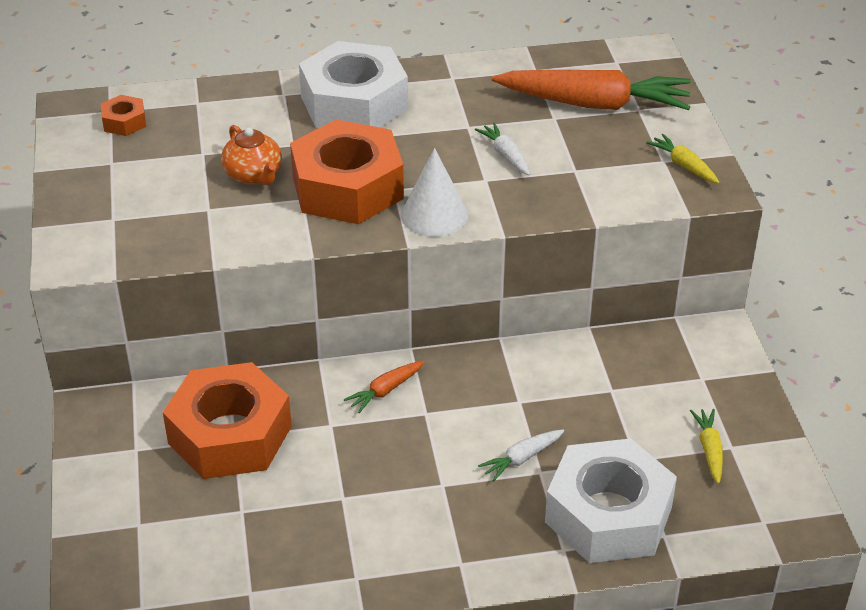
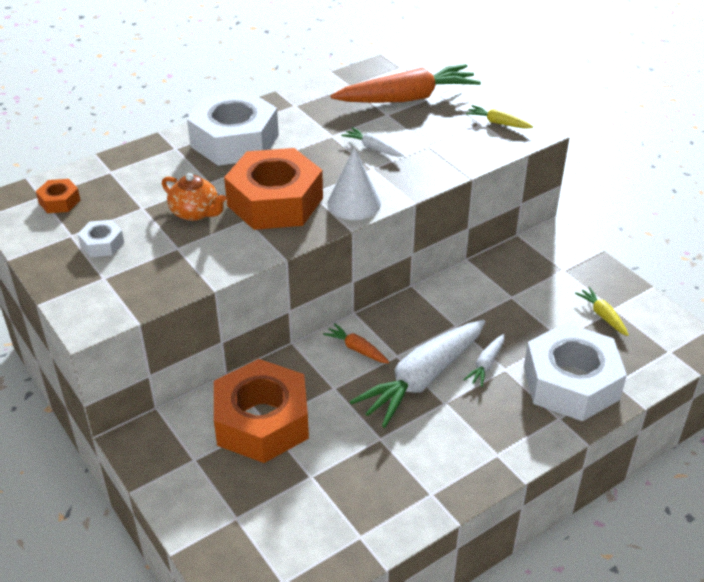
camera: 25 degrees left, 0 degrees up
(135, 182) = (102, 244): none -> white nut
(385, 391) = (357, 349): orange carrot -> orange carrot turned 105 degrees clockwise
(435, 449) = (422, 379): none -> white carrot

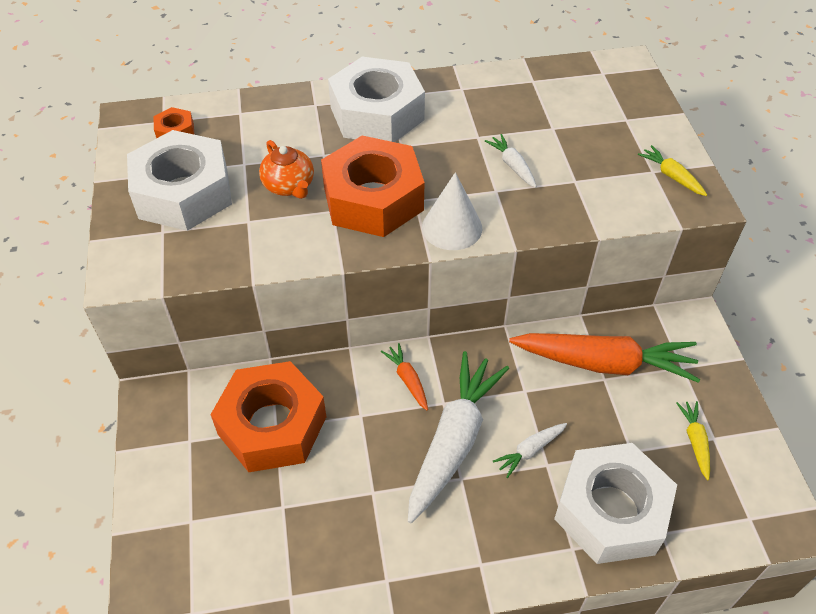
camera: 25 degrees right, 10 degrees up
(102, 244) = (184, 193): white nut -> white nut, size x2.34
(407, 98) = (586, 114): orange carrot -> orange carrot (604, 363)
(422, 379) = (453, 441): white carrot -> white carrot turned 135 degrees clockwise

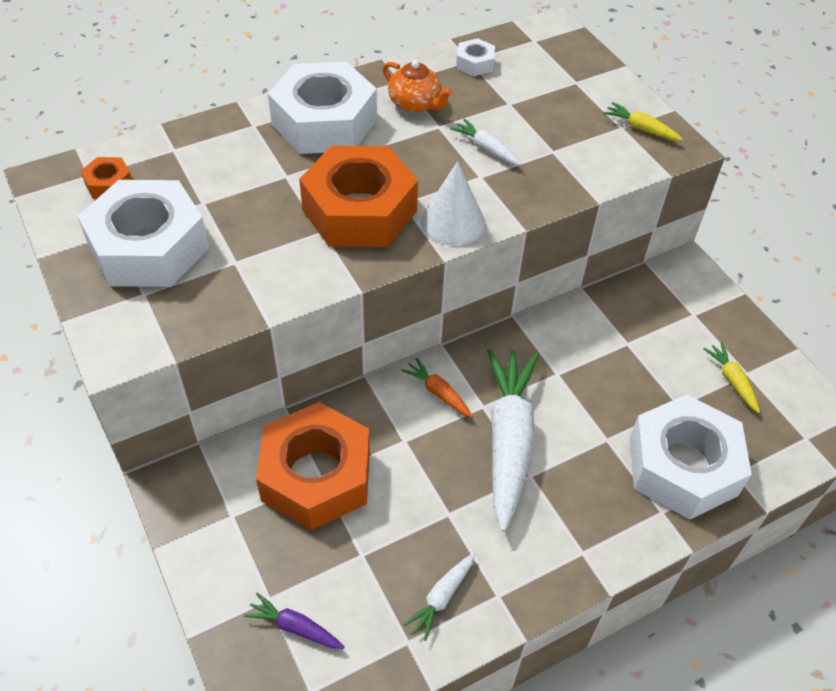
camera: 20 degrees left, 0 degrees up
(201, 553) = (295, 627): none -> purple carrot
(289, 186) = (264, 216): orange teapot -> orange teapot (415, 104)
(530, 450) = (585, 430): white carrot -> white carrot (441, 597)
(536, 85) = (475, 63): none -> white nut
(604, 363) = (621, 328): orange carrot -> none

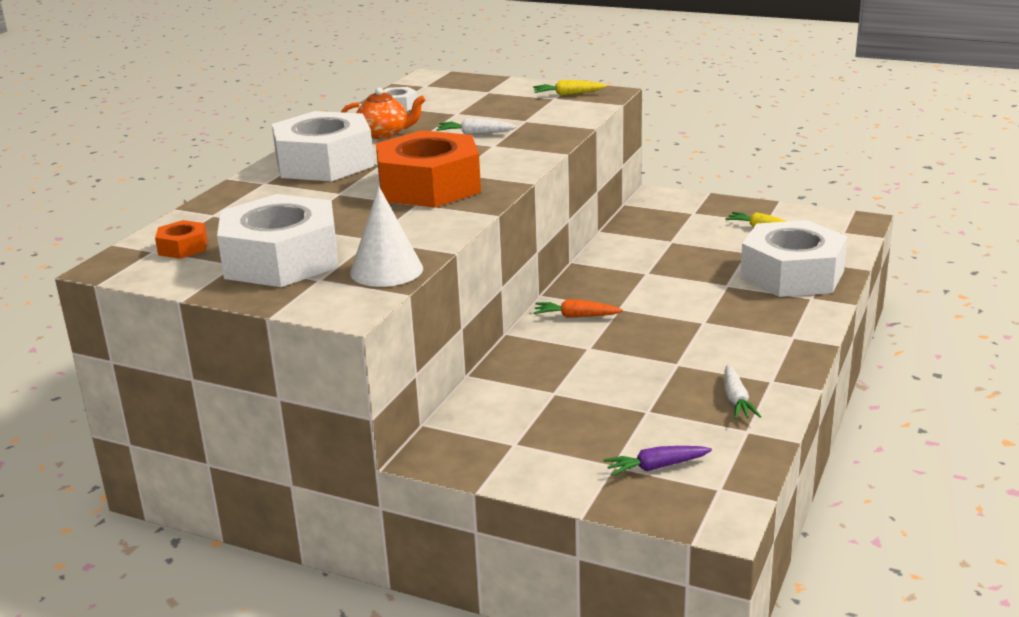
camera: 35 degrees left, 25 degrees down
(316, 475) = (549, 393): orange nut -> none
(453, 222) = (509, 167): white cone -> white cone (386, 270)
(508, 441) = (663, 314): white carrot -> none

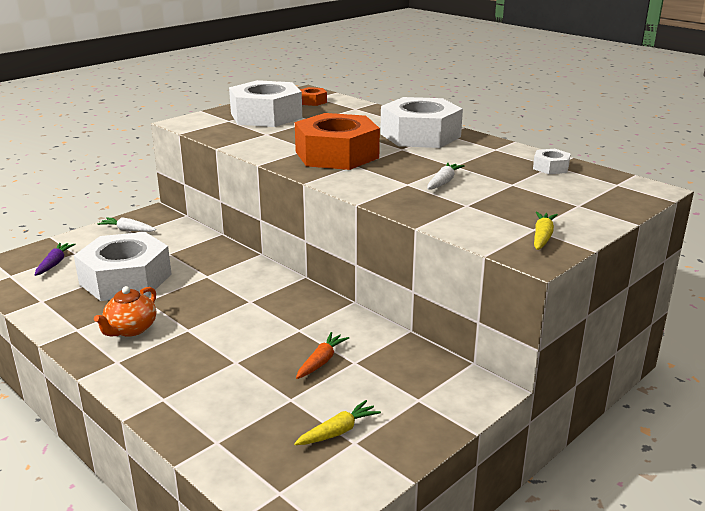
camera: 110 degrees right, 0 degrees up
(384, 134) = (472, 156): orange teapot -> orange teapot (130, 329)
(386, 270) = (216, 132): white cone -> none
(576, 316) = (256, 281): orange carrot -> orange carrot (321, 361)
(736, 400) = (75, 307): white carrot -> white carrot (128, 230)
(792, 274) = (217, 406): white nut -> white nut (126, 279)

